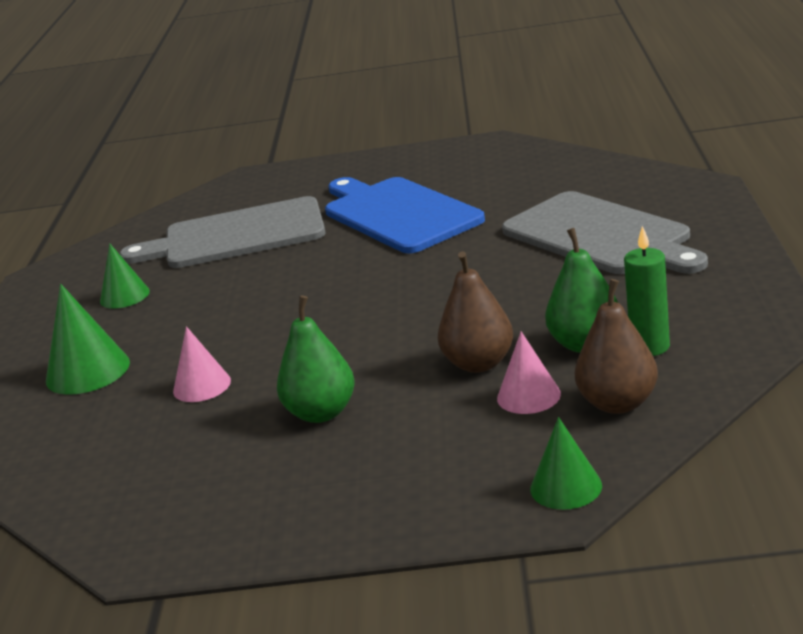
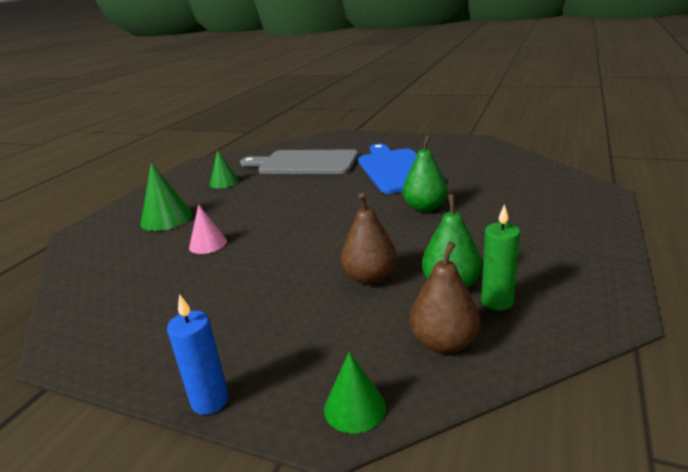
camera: 20 degrees right, 0 degrees up
(321, 413) = (250, 283): green pear -> green pear (425, 208)
(396, 534) = (210, 400): none -> blue candle
(528, 396) = (384, 314): pink cone -> none
(600, 236) = (510, 209): grey cutting board -> none

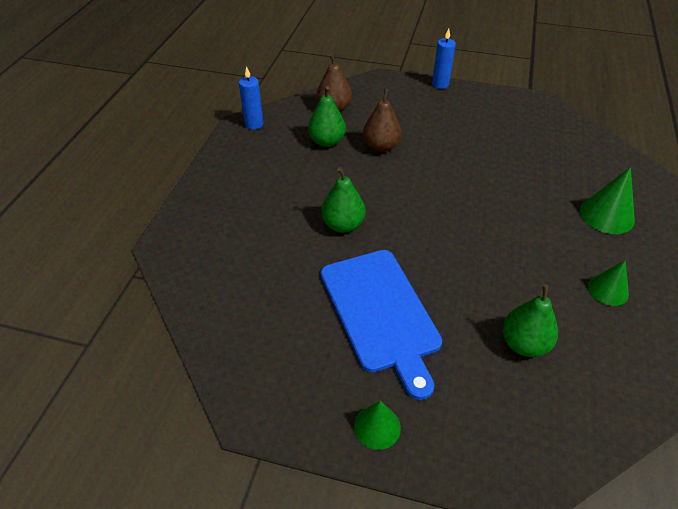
camera: 170 degrees right, 20 degrees up
(208, 244) = (529, 179): pink cone -> none
(304, 163) = (524, 344): grey cutting board -> green pear
(355, 408) = (374, 84): green cone -> green cone (377, 427)
(497, 301) = (301, 131): green candle -> none
(587, 314) = (254, 124): none -> blue candle

